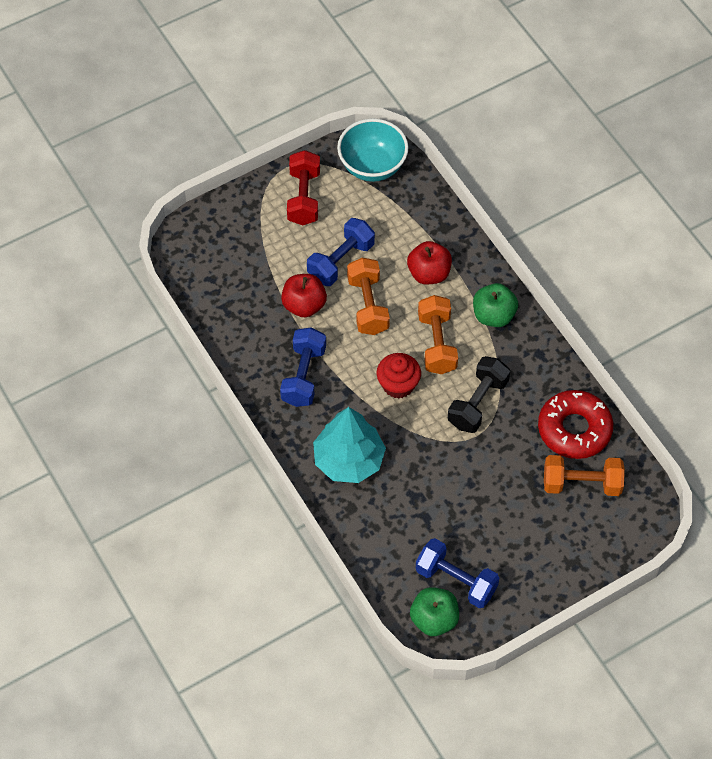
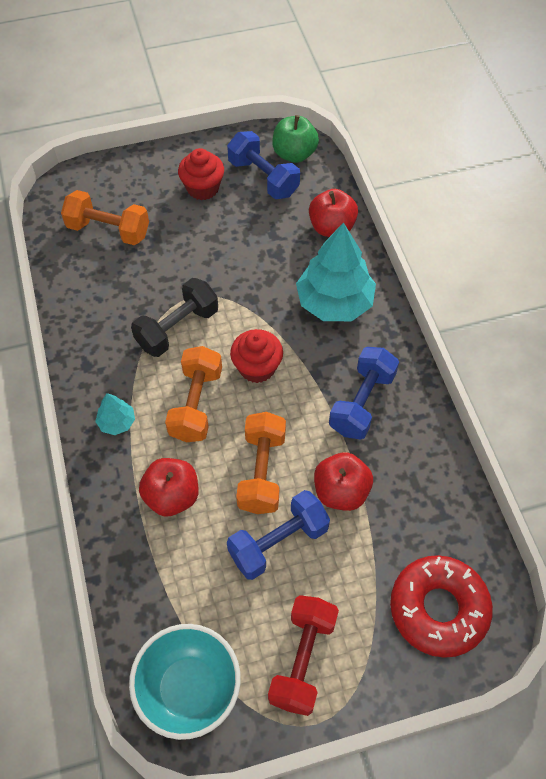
camera: 165 degrees left, 0 degrees up
(371, 538) = (332, 227): none -> red apple
(493, 315) = (117, 422): green apple -> turquoise tree
(512, 553) = (203, 188): none -> red cupcake
(574, 429) = (89, 280): red donut -> red donut (438, 609)

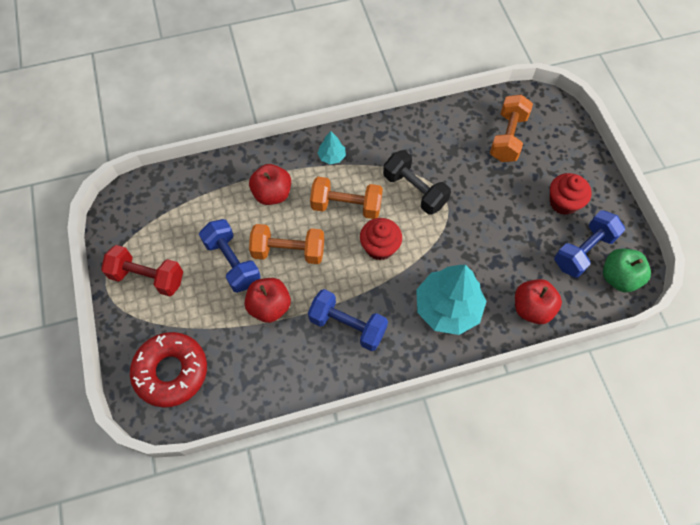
camera: 90 degrees right, 5 degrees up
(189, 689) = (139, 210): turquoise bowl -> none

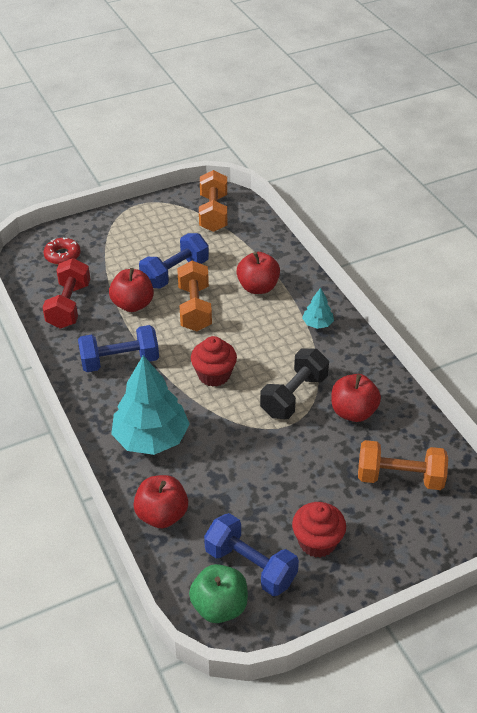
camera: 80 degrees right, 20 degrees down
(148, 277) = (150, 225): red dumbbell -> red dumbbell (69, 306)
(171, 371) = (62, 255): red donut -> red donut, size x0.55
(346, 206) = (258, 343): orange dumbbell -> orange dumbbell (213, 213)
(347, 325) = (120, 361): blue dumbbell -> blue dumbbell turned 60 degrees clockwise
(438, 152) = (353, 412): none -> red apple

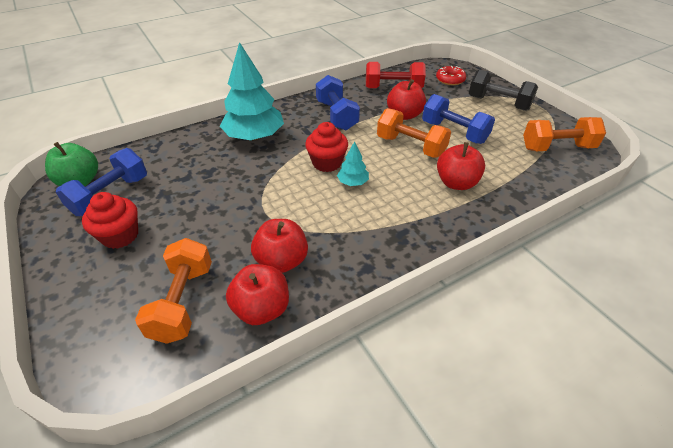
camera: 85 degrees right, 0 degrees up
(162, 515) = (176, 148): red apple -> red apple (262, 309)
(194, 308) = (411, 146): orange dumbbell -> orange dumbbell turned 45 degrees clockwise
(294, 396) = (303, 214): black dumbbell -> black dumbbell (498, 103)
(317, 324) = (414, 229): turquoise tree -> turquoise tree (353, 182)

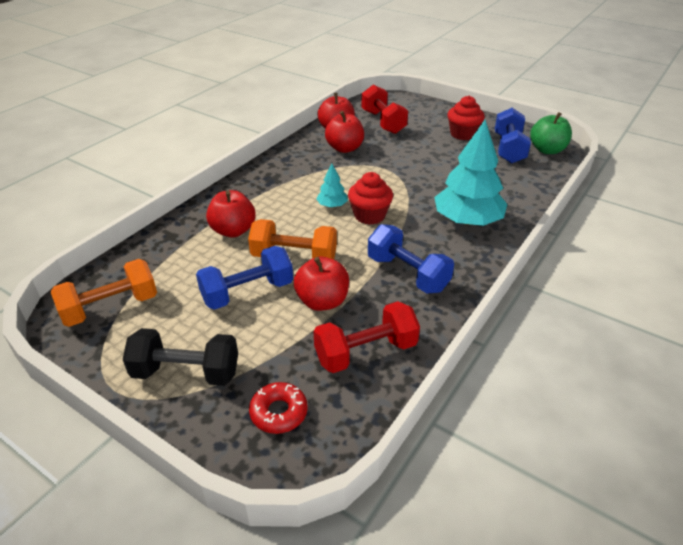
camera: 155 degrees right, 5 degrees down
(183, 302) = (383, 122): orange dumbbell -> red dumbbell
(454, 132) = (247, 292): blue dumbbell -> blue dumbbell turned 45 degrees counterclockwise

